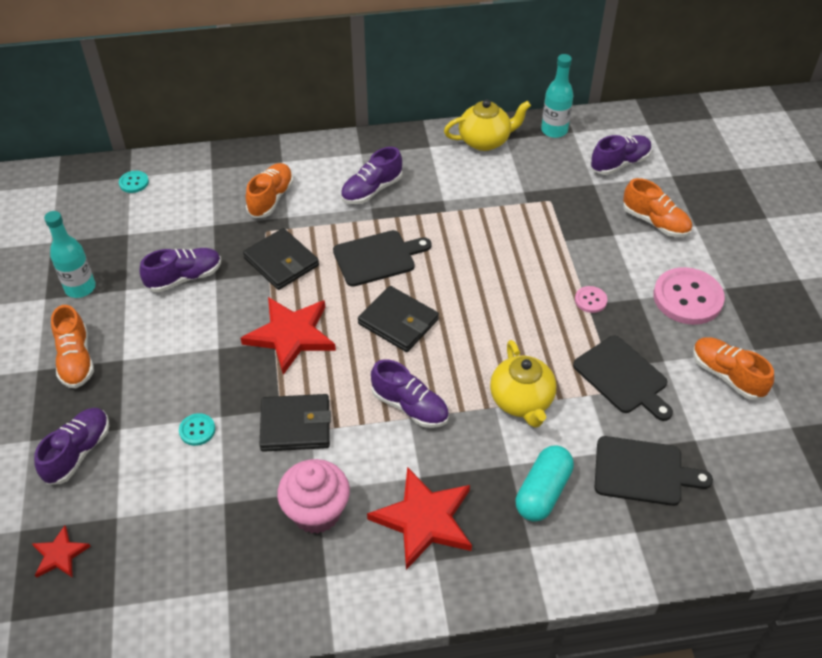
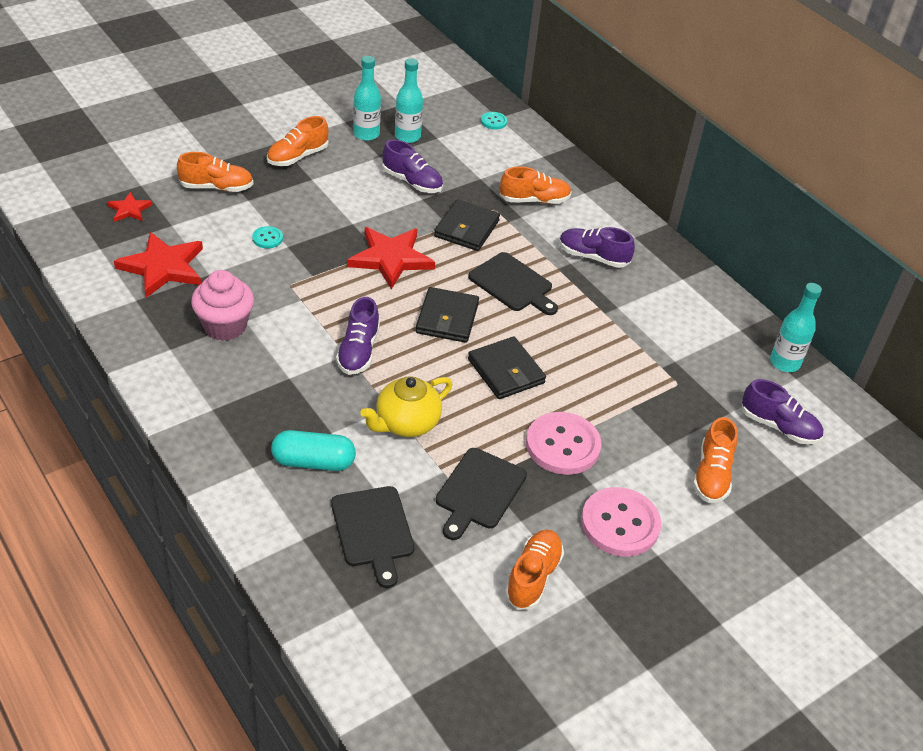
camera: 60 degrees right, 5 degrees down
(78, 452) = (217, 187): purple shoe -> orange shoe
(109, 256) = (407, 136): none -> turquoise bottle
(295, 425) = (301, 289): black wallet -> black wallet (506, 371)
(424, 519) = (248, 391): red star -> red star (163, 267)
(485, 141) = (723, 315): yellow teapot -> none
(590, 300) = (562, 445): pink button -> pink button, size x2.14

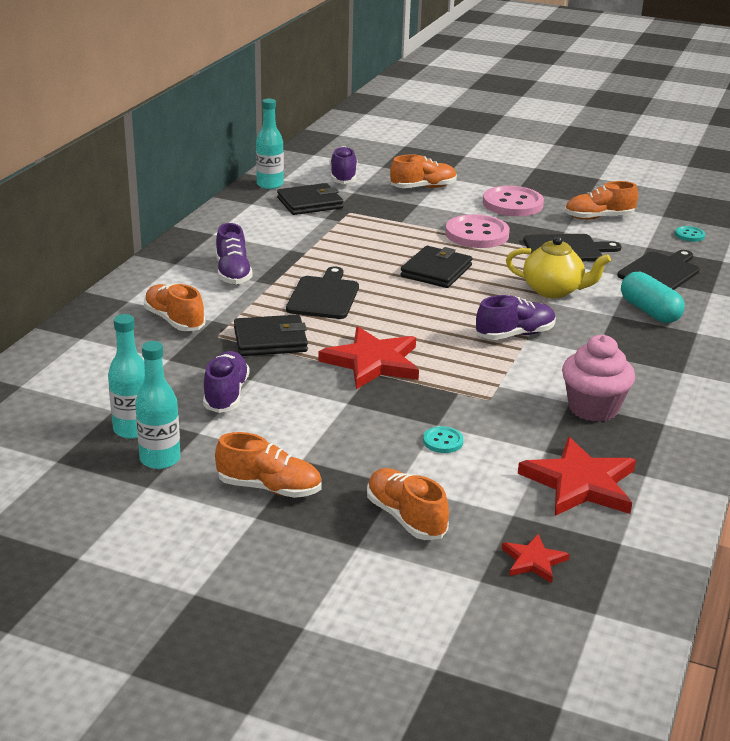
camera: 120 degrees left, 15 degrees down
(447, 318) = (413, 311): black wallet -> black wallet (310, 203)
(493, 121) = (34, 386): turquoise button -> turquoise button (689, 235)

